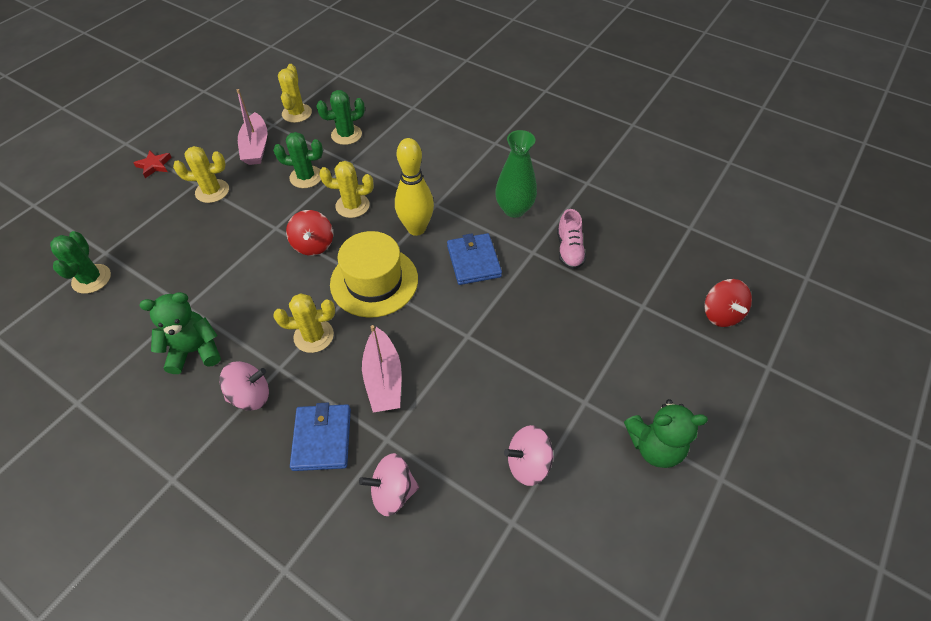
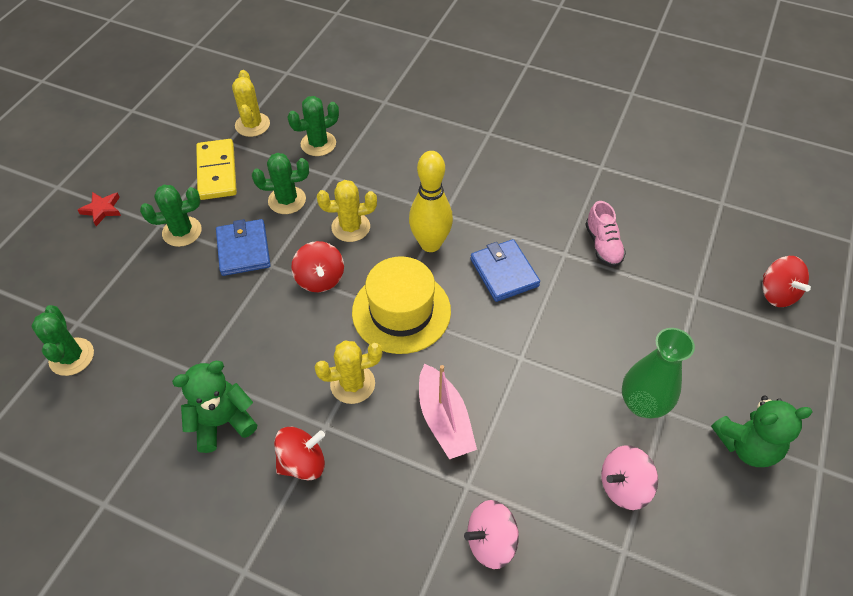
camera: 10 degrees left, 0 degrees up
(212, 191) = (182, 232): yellow cactus -> green cactus
(251, 395) = (302, 462): pink spinning top -> red spinning top
(256, 147) = (217, 172): pink boat -> yellow domino
(322, 439) = (397, 497): blue wallet -> blue wallet (243, 250)
(514, 209) = (531, 207): green vase -> green vase (642, 404)

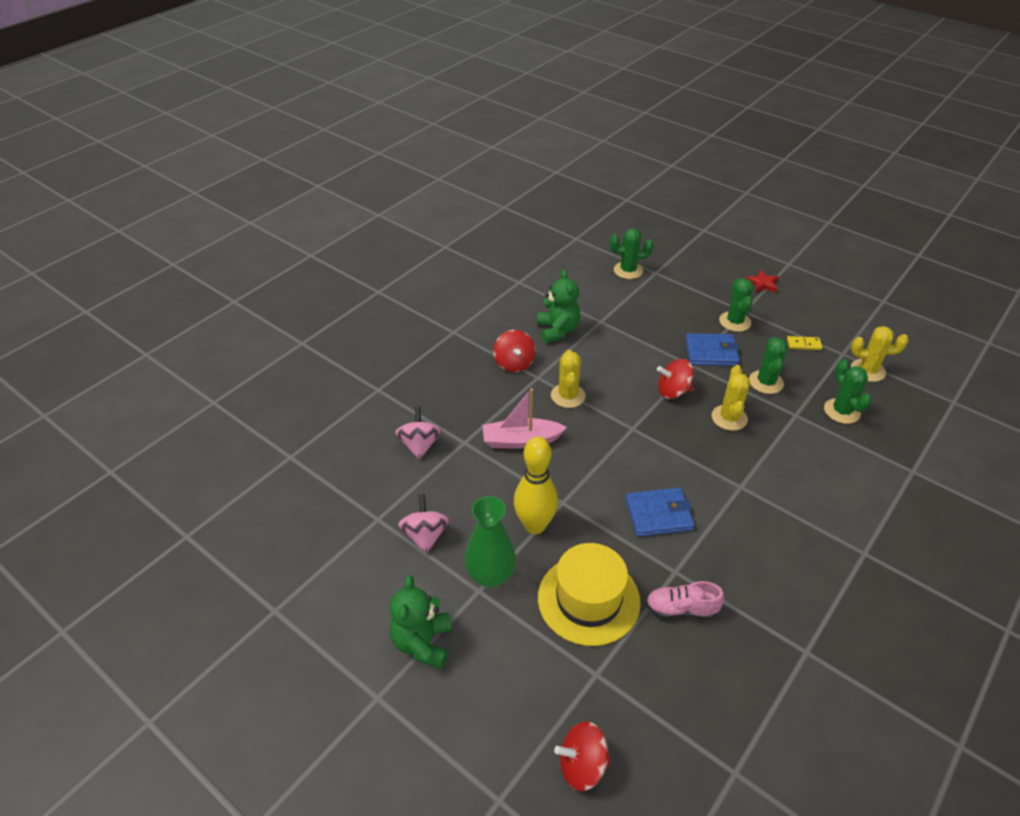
camera: 105 degrees right, 10 degrees down
(217, 172) = (803, 344): yellow domino -> yellow domino, size x0.49
(401, 311) = (629, 434): yellow hat -> yellow hat (588, 599)
(430, 244) = (702, 468): yellow bowling pin -> yellow bowling pin (534, 525)

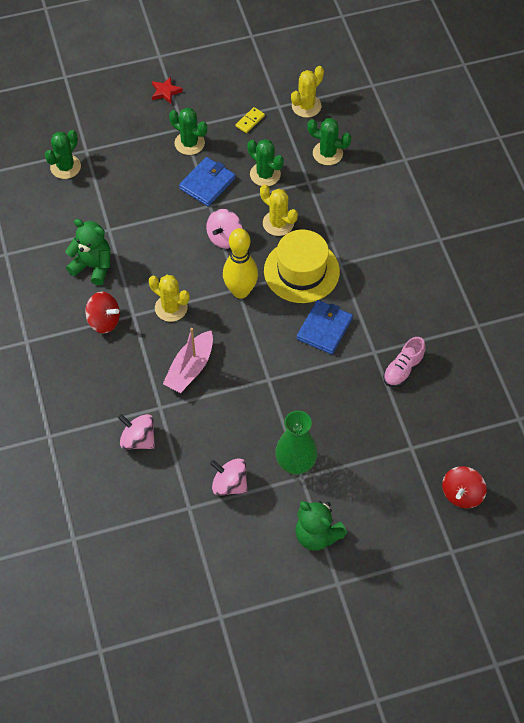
camera: 55 degrees left, 15 degrees up
(534, 525) = (275, 409): yellow bowling pin -> yellow bowling pin (240, 291)
(588, 599) = (357, 416): yellow hat -> yellow hat (301, 271)
(673, 391) = (225, 238): red spinning top -> pink spinning top

